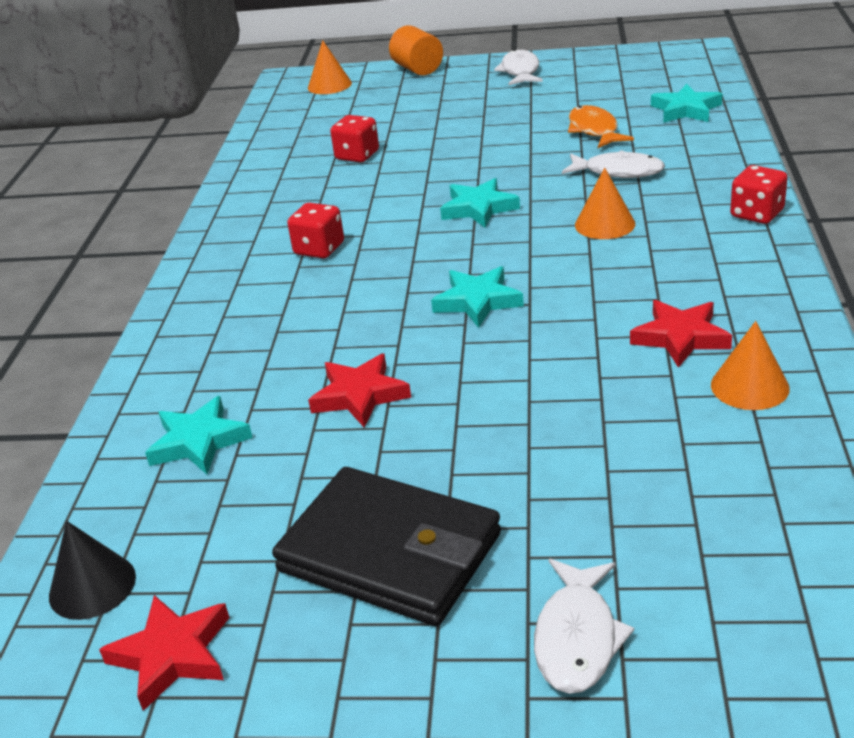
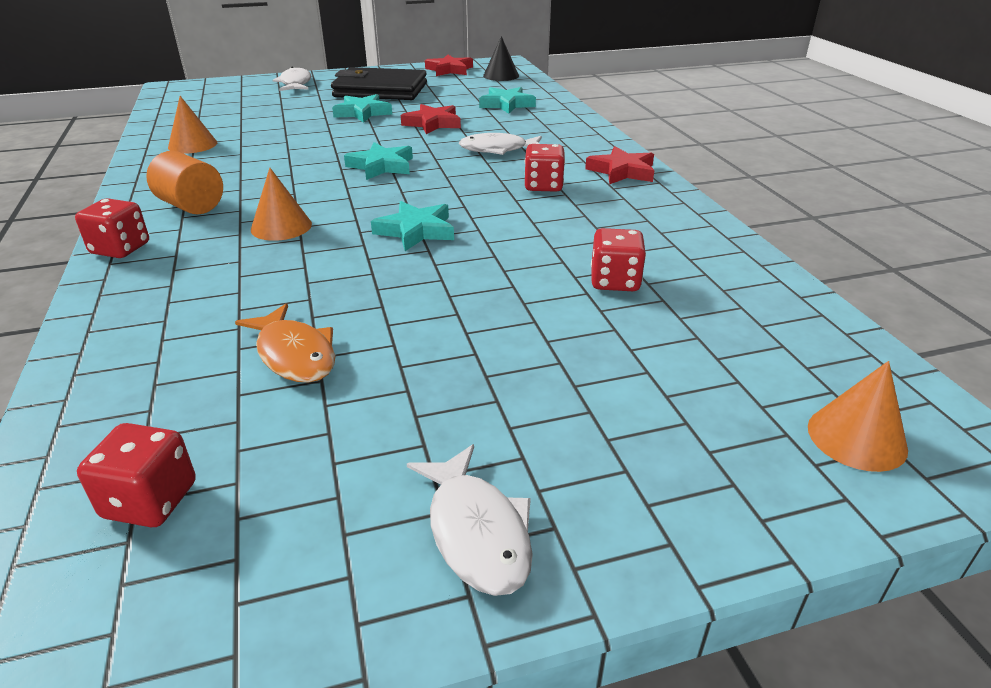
camera: 155 degrees right, 0 degrees up
(417, 69) = (728, 520): orange cylinder -> orange cylinder (191, 206)
(618, 172) = (262, 286): white fish -> white fish (498, 150)
(662, 85) = (150, 500): none -> red dice
(680, 337) = (229, 161): red star -> red star (622, 171)
(685, 110) = (131, 418): turquoise star -> turquoise star (363, 113)

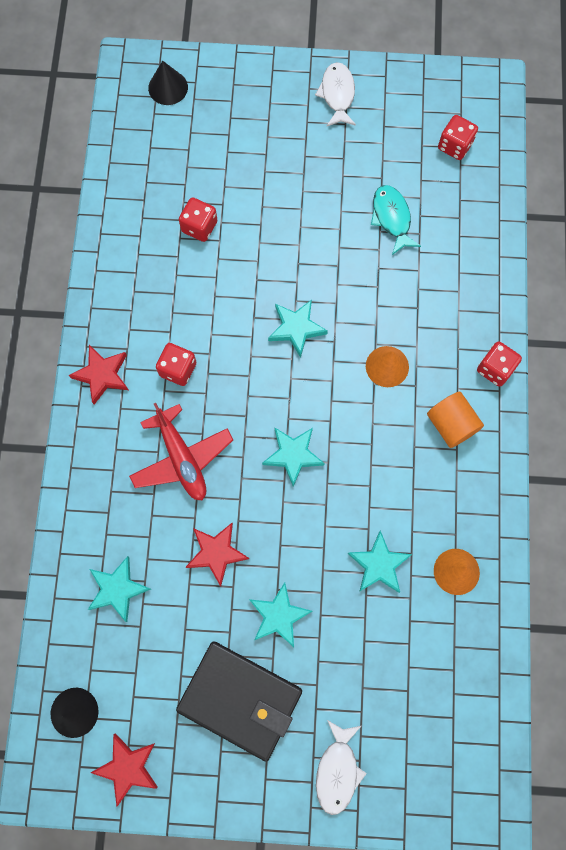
camera: 160 degrees left, 40 degrees up
(274, 138) = (379, 564): none -> turquoise star
(294, 354) = (392, 218): orange fish -> turquoise fish
(498, 150) = (182, 458): white fish -> red plane
(856, 437) = (168, 87): orange cone -> black cone

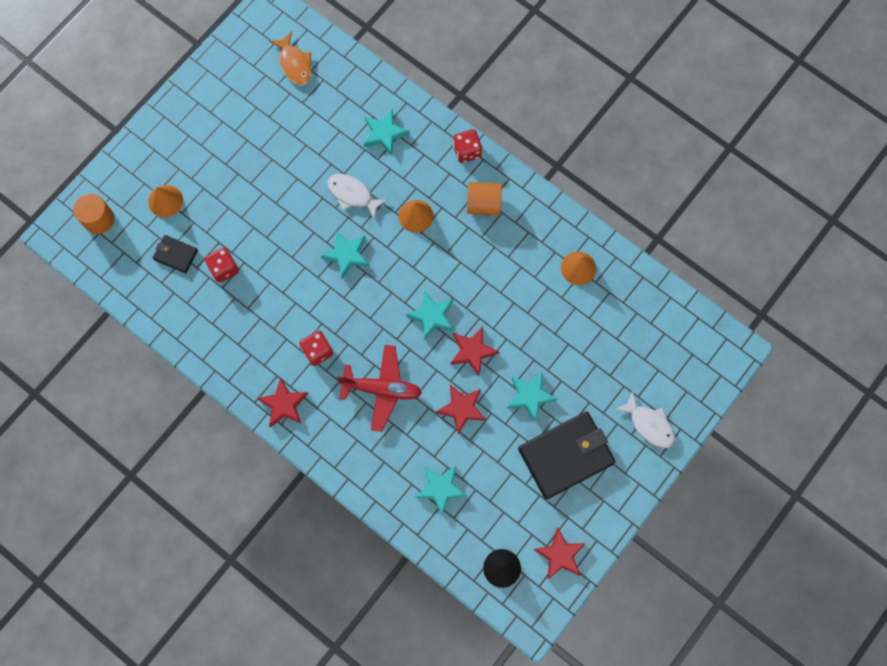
camera: 55 degrees left, 0 degrees up
(168, 87) = (99, 219): black cone -> orange cylinder
(182, 175) = (175, 255): none -> black wallet
(228, 130) = (165, 201): none -> orange cone
(285, 522) = (472, 351): none -> red star
(337, 94) = (196, 111): white fish -> white fish (352, 195)
(379, 564) = (541, 312): turquoise star -> turquoise star (384, 133)
(392, 218) = (315, 140): turquoise fish -> none
(454, 146) = (295, 64): red dice -> orange fish

